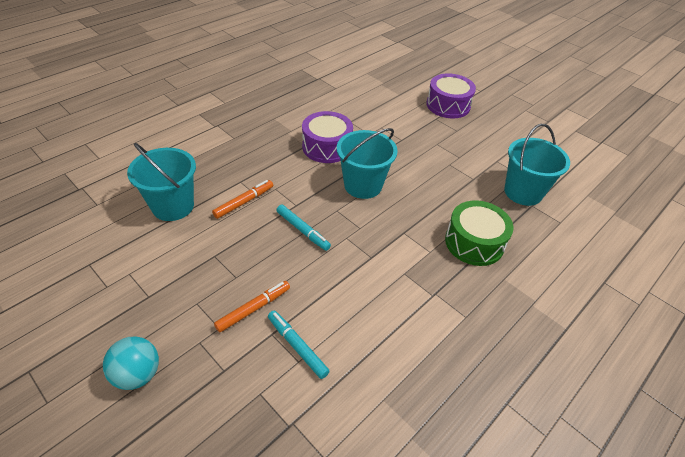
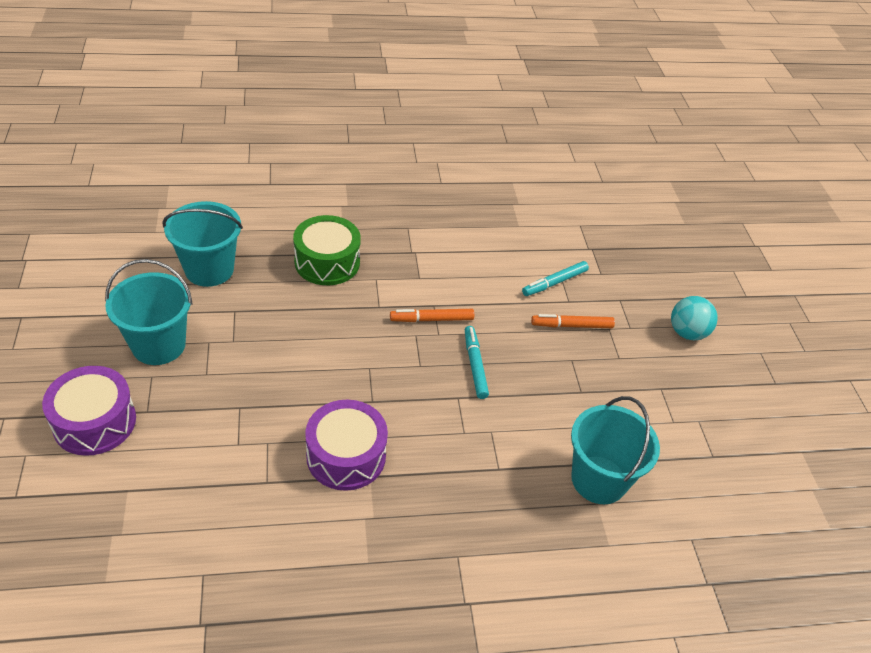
camera: 145 degrees left, 0 degrees up
(244, 202) = (513, 435): orange marker -> orange marker (431, 319)
(297, 346) = (554, 283): turquoise marker -> turquoise marker turned 60 degrees clockwise
(363, 185) = (361, 376): turquoise bucket -> turquoise bucket (158, 345)

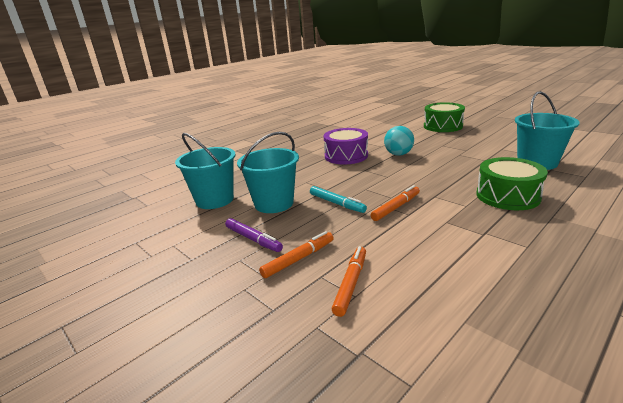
camera: 150 degrees right, 20 degrees down
(94, 422) = (442, 126): purple drum -> green drum
(158, 345) = (478, 141): turquoise bucket -> turquoise bucket (274, 203)
(554, 283) = (351, 284): turquoise marker -> orange marker
(593, 374) = (253, 239): none -> purple marker
(687, 333) = (178, 320): turquoise ball -> turquoise ball (398, 154)

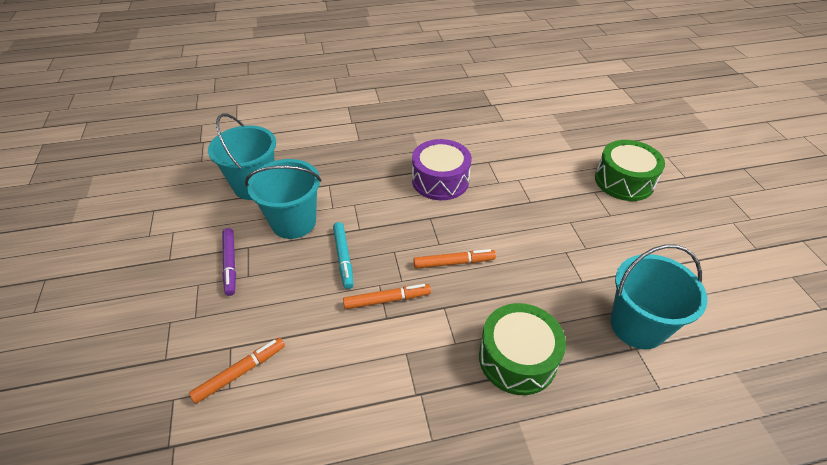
camera: 30 degrees right, 20 degrees up
(298, 259) = (236, 314): orange marker -> orange marker (454, 262)
(398, 154) = (498, 210): turquoise ball -> none

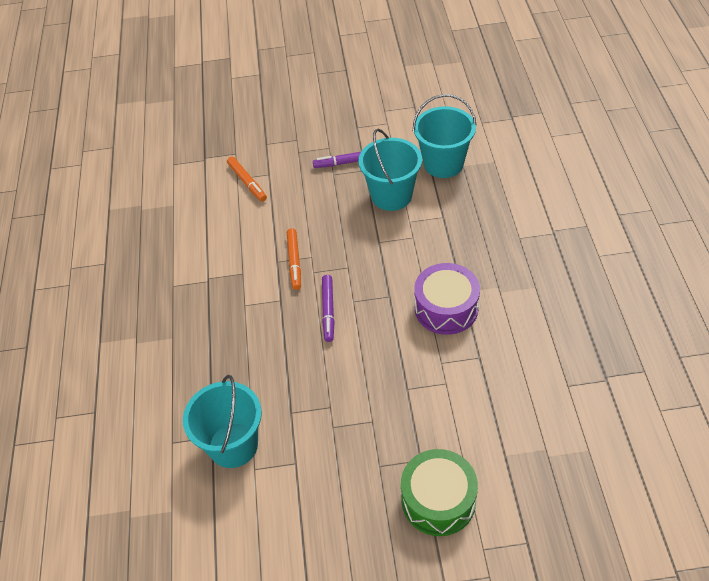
camera: 100 degrees right, 5 degrees up
(343, 258) = (344, 232): turquoise marker -> none
(454, 262) = (328, 311): orange marker -> purple marker
(517, 358) = (222, 345): green drum -> none

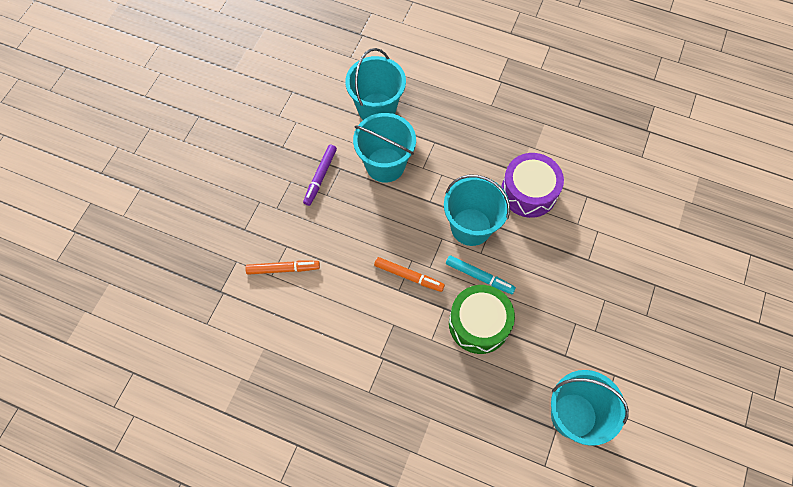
camera: 65 degrees left, 15 degrees up
(328, 311) = (479, 276): purple marker -> turquoise marker
(375, 282) = (471, 227): none -> turquoise bucket
(438, 500) = (694, 291): green drum -> green drum (479, 323)

